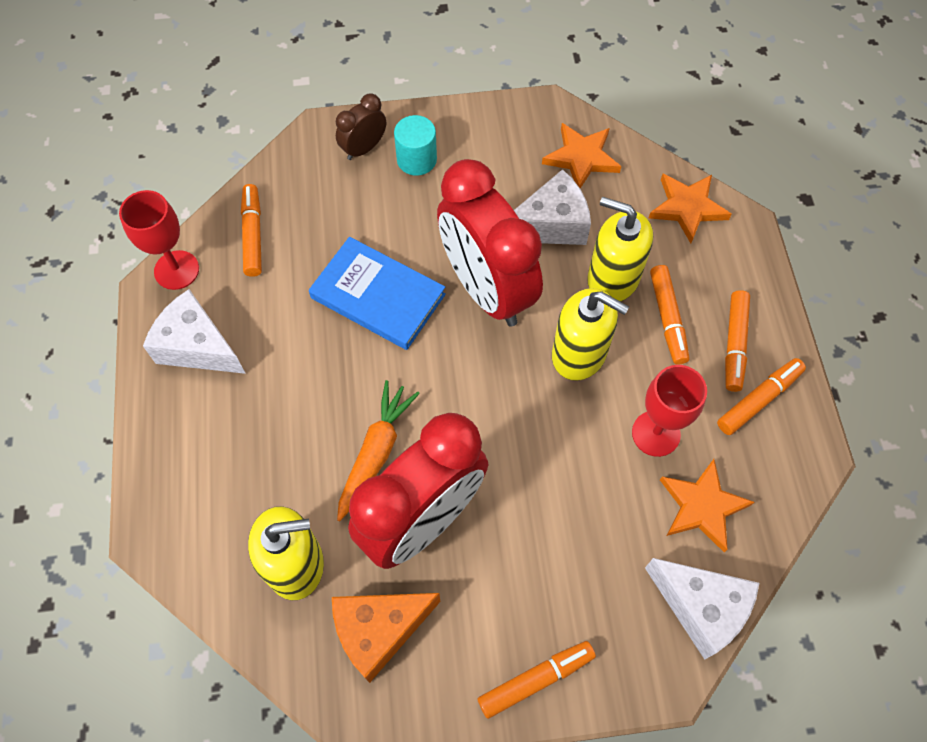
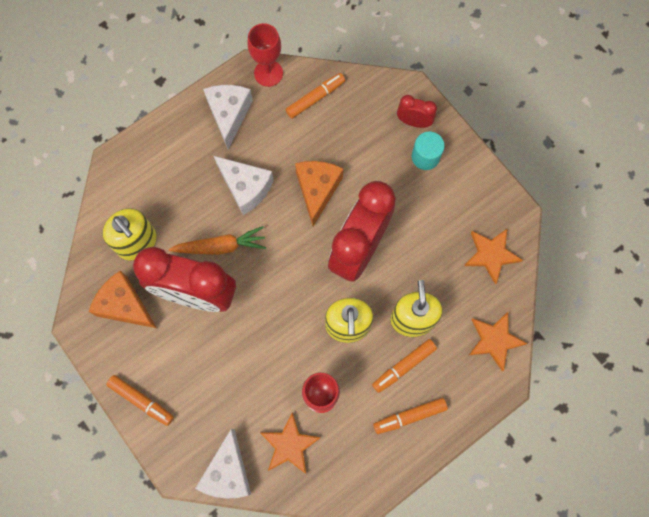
camera: 60 degrees right, 10 degrees up
(364, 148) = (413, 122): brown clock -> red clock
(378, 296) = (317, 190): blue book -> orange cheese
(550, 225) = (428, 262): white cheese -> white cheese (246, 188)
(758, 399) = (379, 448): orange marker -> none

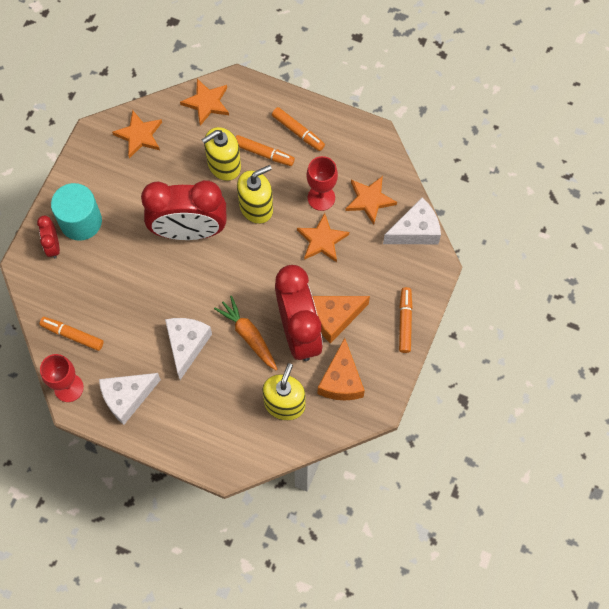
camera: 120 degrees left, 5 degrees down
(274, 370) = (322, 240): none -> orange star
(317, 190) = (157, 288): orange cheese -> orange cheese (335, 318)
(425, 157) = (81, 221): turquoise cylinder -> turquoise cylinder, size x1.58

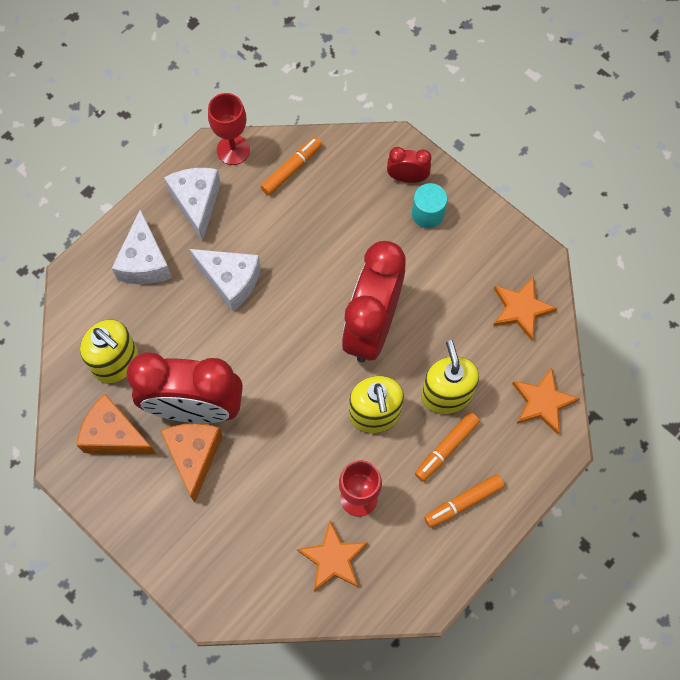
camera: 110 degrees right, 0 degrees up
(81, 221) = (427, 214): turquoise cylinder -> turquoise cylinder, size x0.63
(248, 335) = (214, 350): orange carrot -> none
(322, 240) = (300, 478): orange star -> none
(405, 322) = (153, 539): orange marker -> none
(415, 231) = (268, 601): white cheese -> white cheese (145, 261)

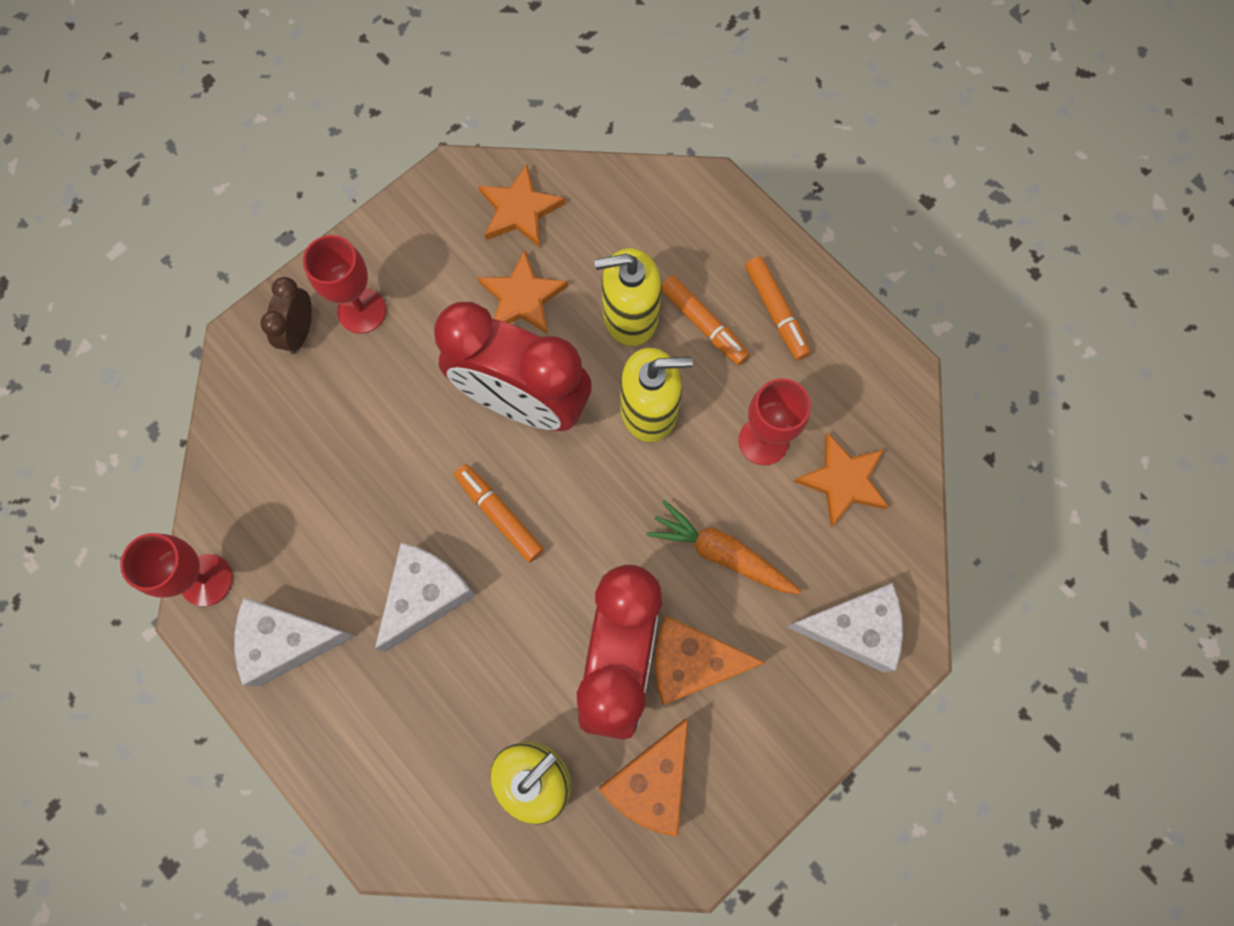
camera: 85 degrees left, 5 degrees up
(145, 261) = (375, 727): white cheese -> white cheese (853, 629)
(272, 472) = (721, 553): none -> orange carrot
(291, 169) = (256, 493): orange marker -> orange marker (499, 515)
(407, 178) = (300, 332): red clock -> brown clock
(427, 214) = (362, 311): turquoise cylinder -> red goblet
(542, 402) = (650, 202): orange star -> orange star (522, 297)

